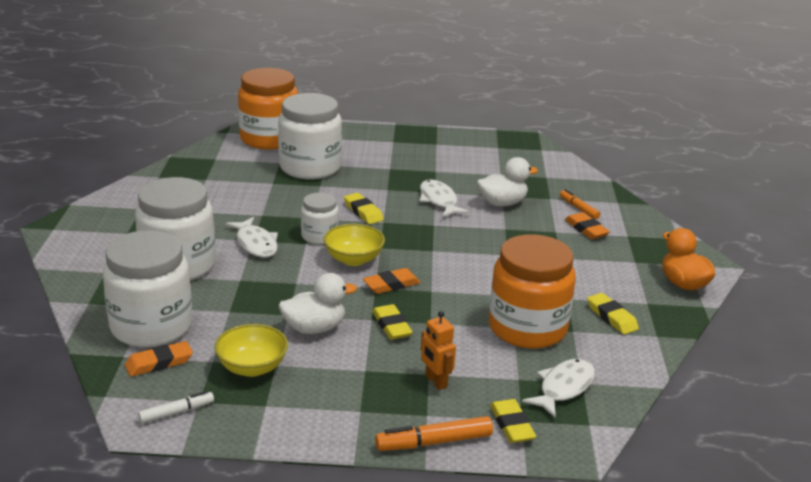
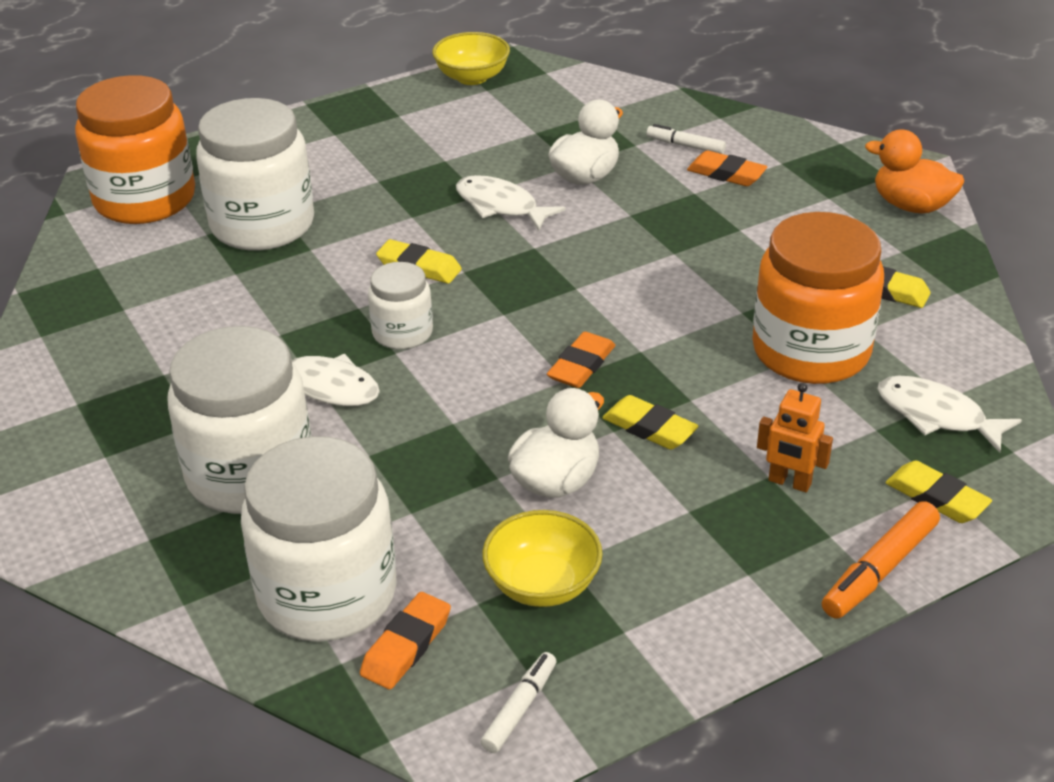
camera: 30 degrees left, 10 degrees up
(353, 259) = (489, 349): yellow bowl -> yellow bowl (472, 77)
(563, 388) = (936, 415): white fish -> white fish turned 60 degrees counterclockwise
(578, 208) = (685, 146): orange marker -> white marker

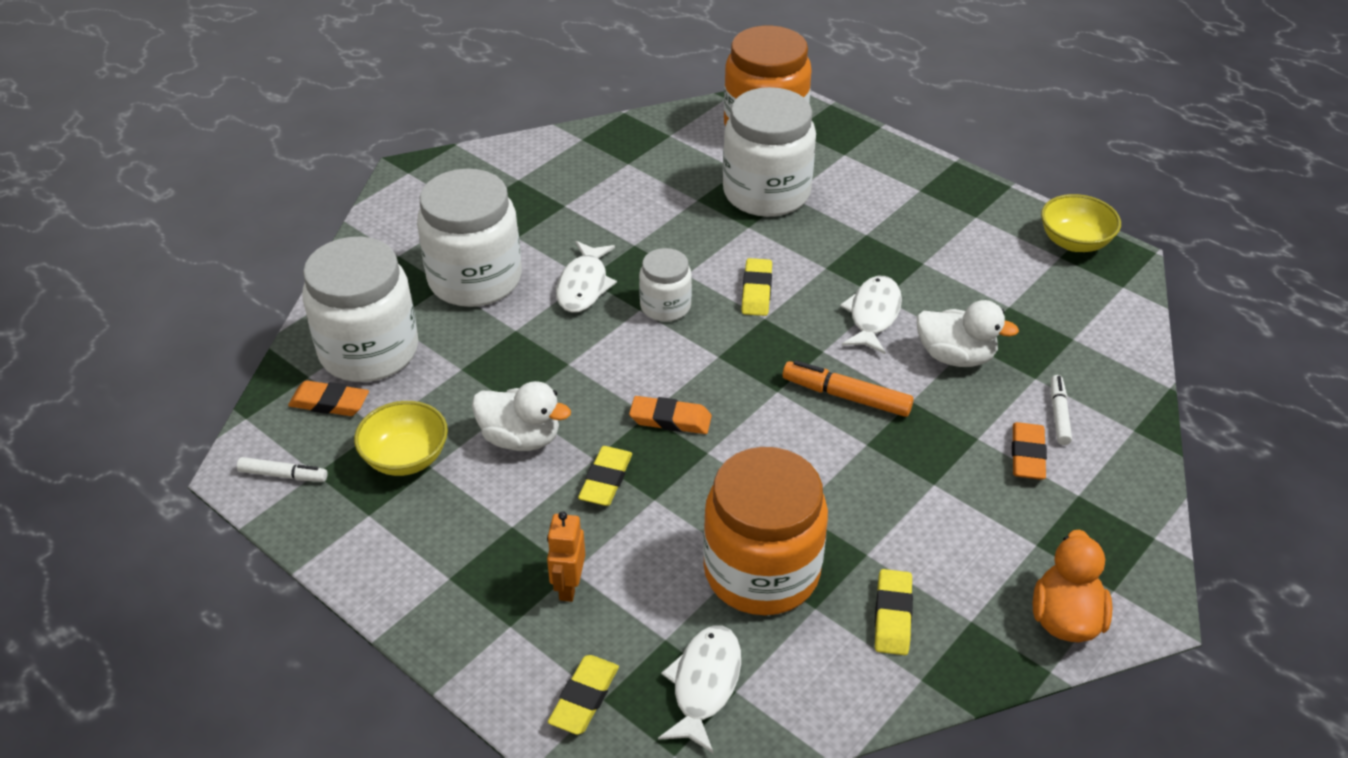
camera: 70 degrees right, 5 degrees up
(879, 570) = (477, 667): orange marker -> orange marker (846, 396)

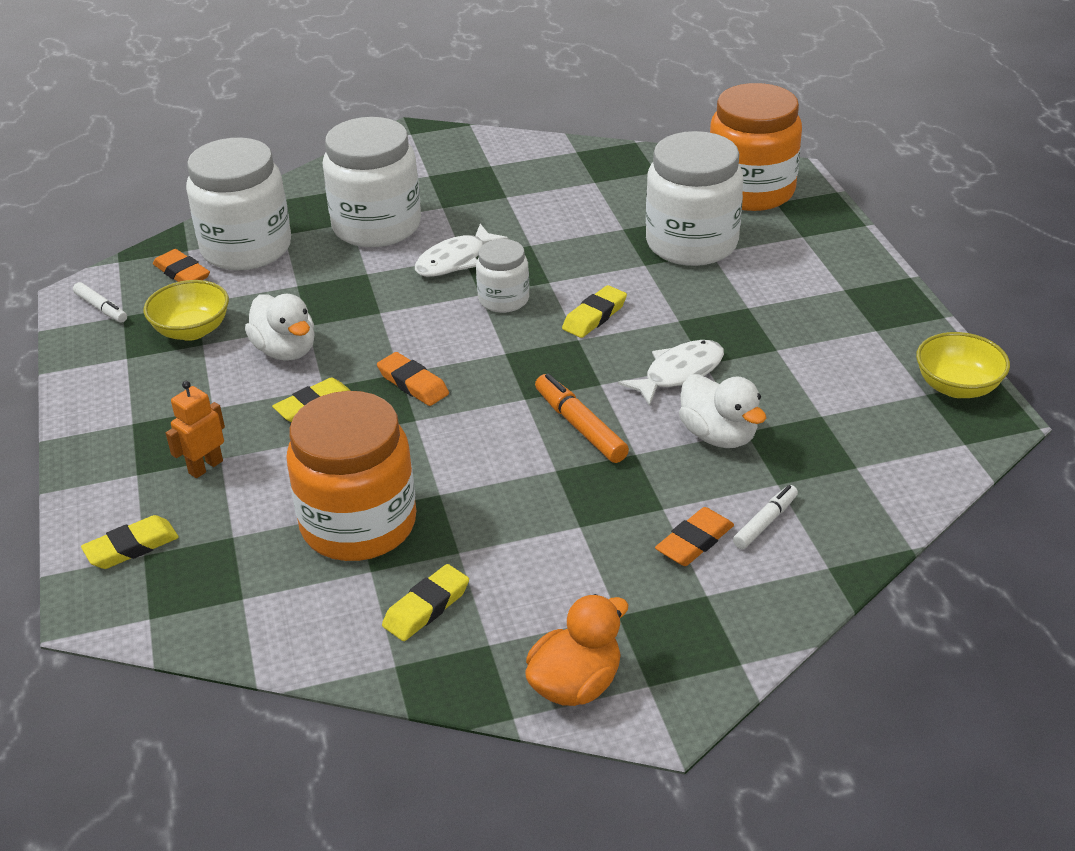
camera: 35 degrees right, 5 degrees down
(704, 684) = (224, 582): white fish -> none

